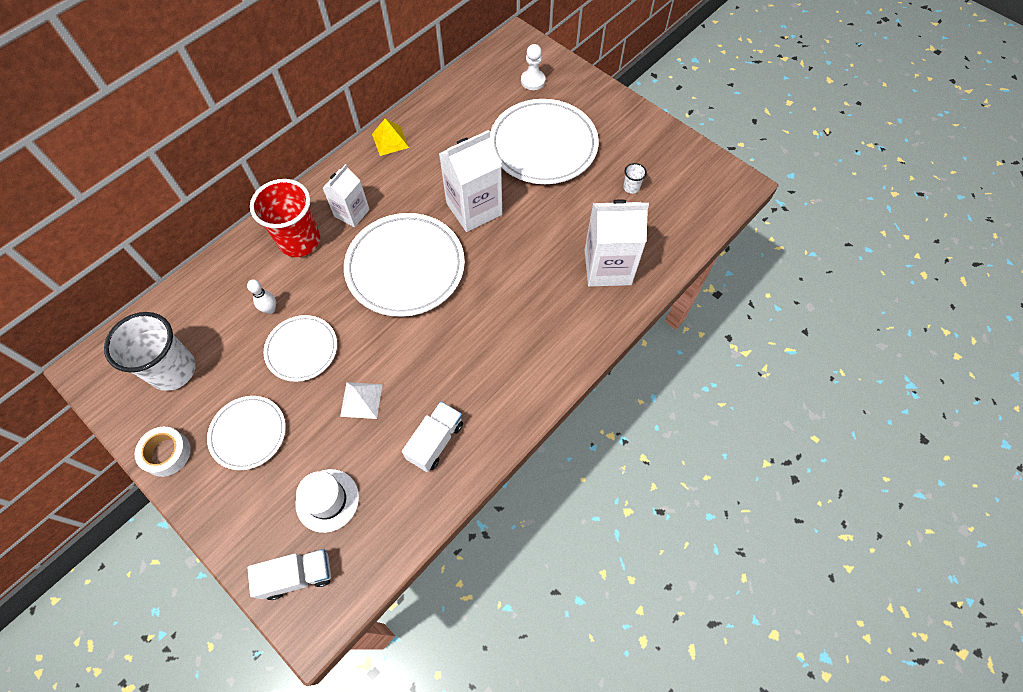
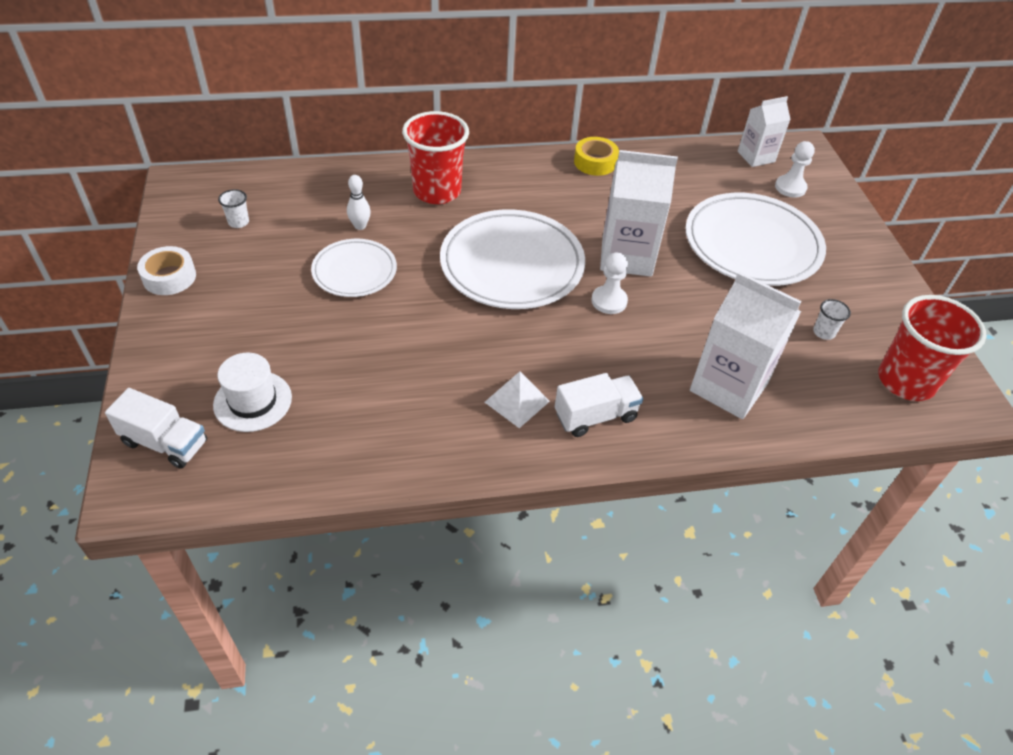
camera: 35 degrees right, 15 degrees down
(173, 370) = (238, 222): white cup -> white cup, size x0.41
(248, 433) = (245, 305): white plate -> none
(352, 213) = (504, 196): white carton -> white carton (756, 157)
(361, 400) = (365, 342): white pyramid -> white pyramid (517, 401)
(390, 140) = (595, 162): yellow pyramid -> yellow tape
(435, 441) = (397, 422): white truck -> white truck (595, 416)
(491, 253) = (609, 301): none -> white pawn
(697, 192) = (905, 381): none -> red cup

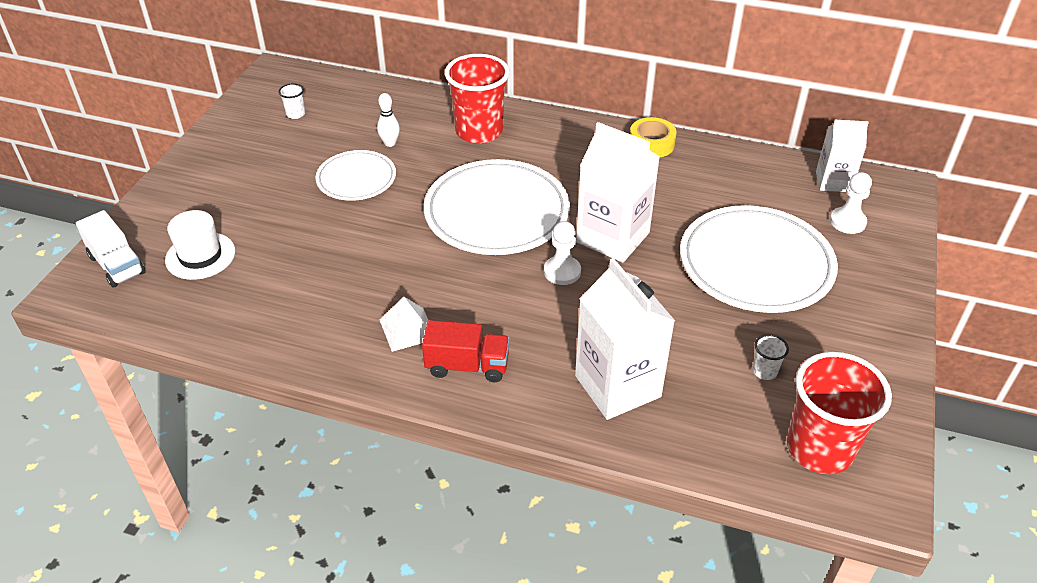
camera: 30 degrees right, 5 degrees down
(169, 277) = (212, 142): white tape -> none
(595, 416) = (467, 366): white truck -> red truck

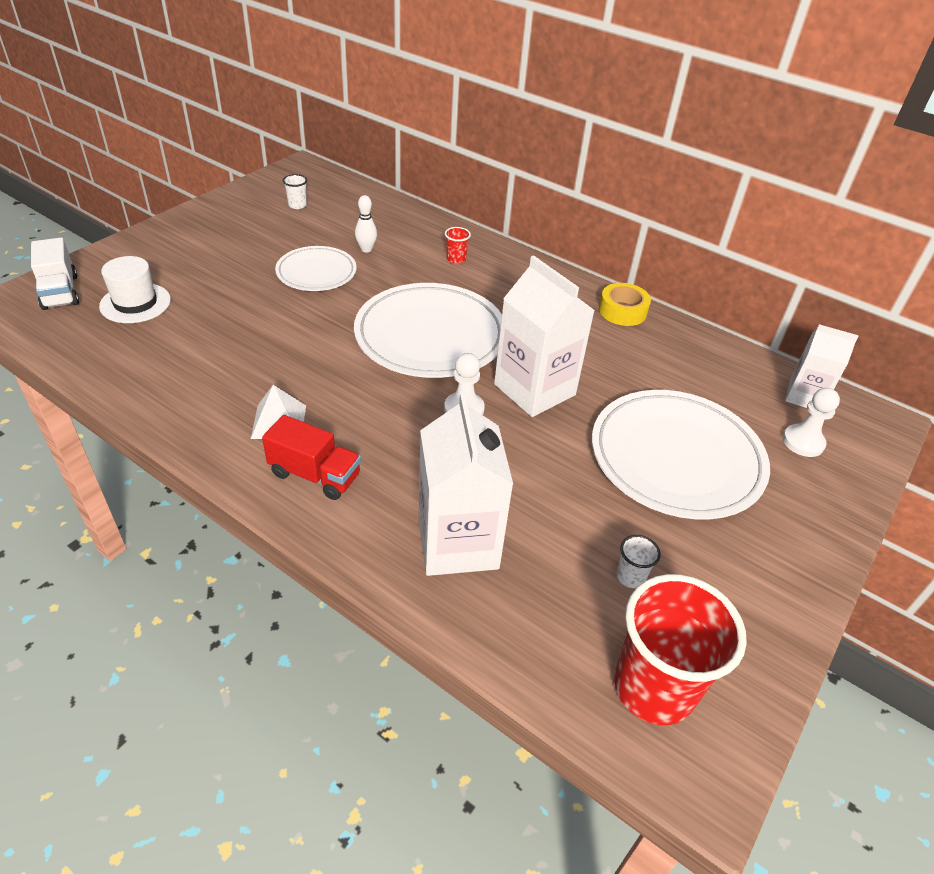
camera: 15 degrees right, 0 degrees up
(479, 132) = (456, 259): red cup -> red cup, size x0.41

